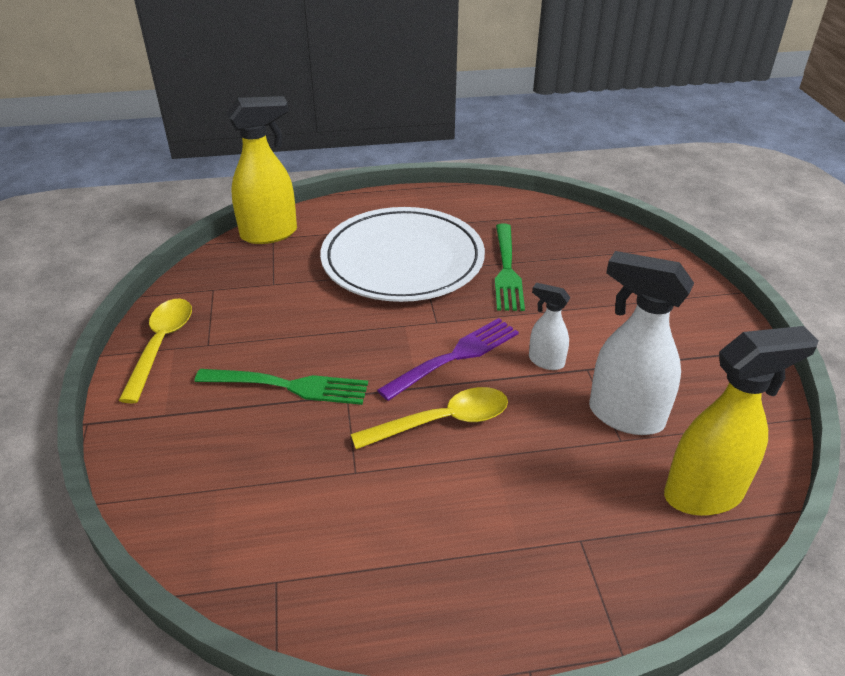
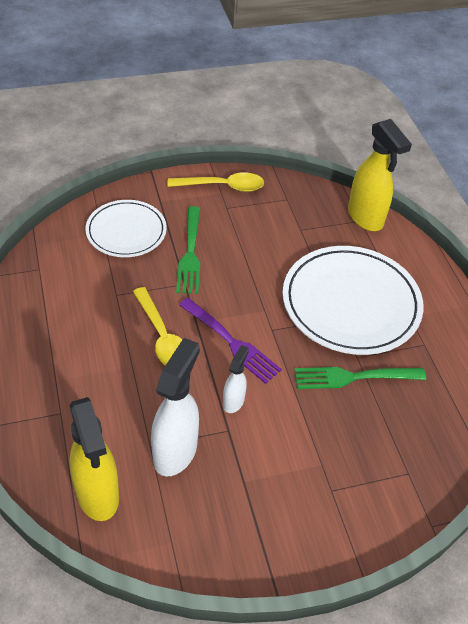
camera: 80 degrees right, 10 degrees up
(220, 457) = (126, 231): none -> white plate

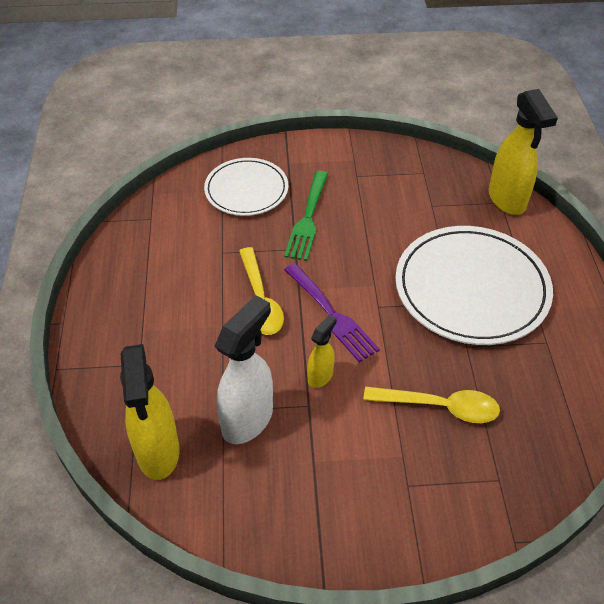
camera: 15 degrees right, 0 degrees up
(222, 186) = (357, 153): yellow spoon -> yellow spoon (440, 407)
(233, 401) = (320, 376): white spray bottle -> yellow spray bottle
(355, 377) = (459, 367): green fork -> none

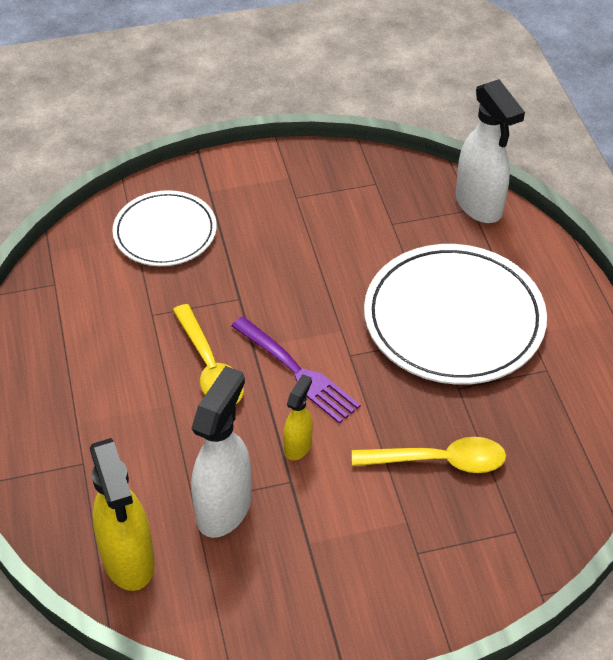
camera: 10 degrees left, 0 degrees up
(308, 218) = (247, 258): green fork -> none
(507, 200) = (479, 205): yellow spray bottle -> white spray bottle

